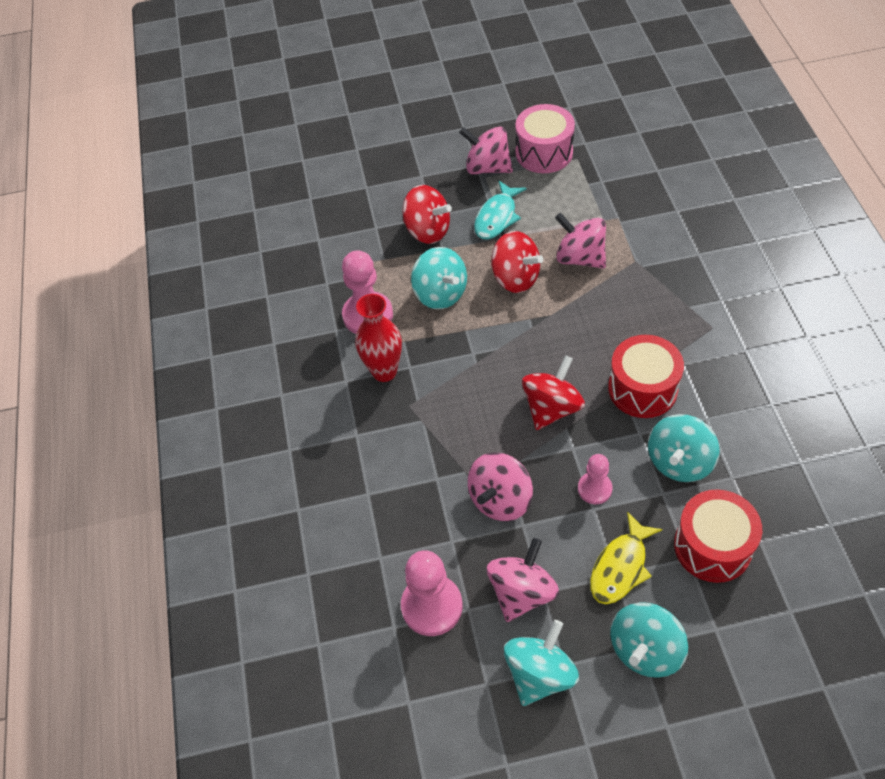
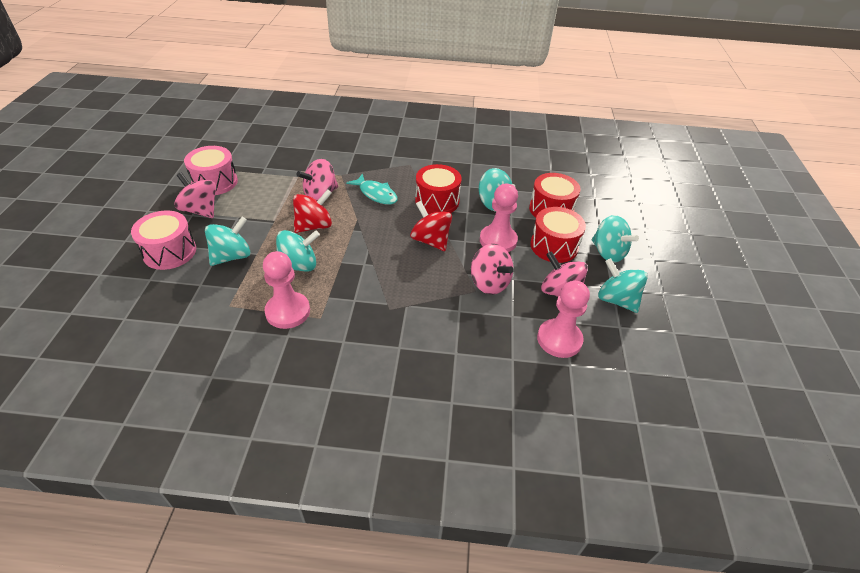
camera: 80 degrees left, 10 degrees down
(384, 371) = (349, 315): red vase -> none
(410, 180) = (169, 252): none -> pink drum
(427, 231) = (232, 256): red spinning top -> turquoise spinning top
(487, 168) = (201, 210): pink spinning top -> pink spinning top turned 90 degrees clockwise
(497, 217) = (252, 219): turquoise fish -> turquoise fish (376, 194)
(594, 489) = (498, 240): pink pawn -> pink pawn, size x1.69
(620, 567) = (554, 246): yellow fish -> red drum

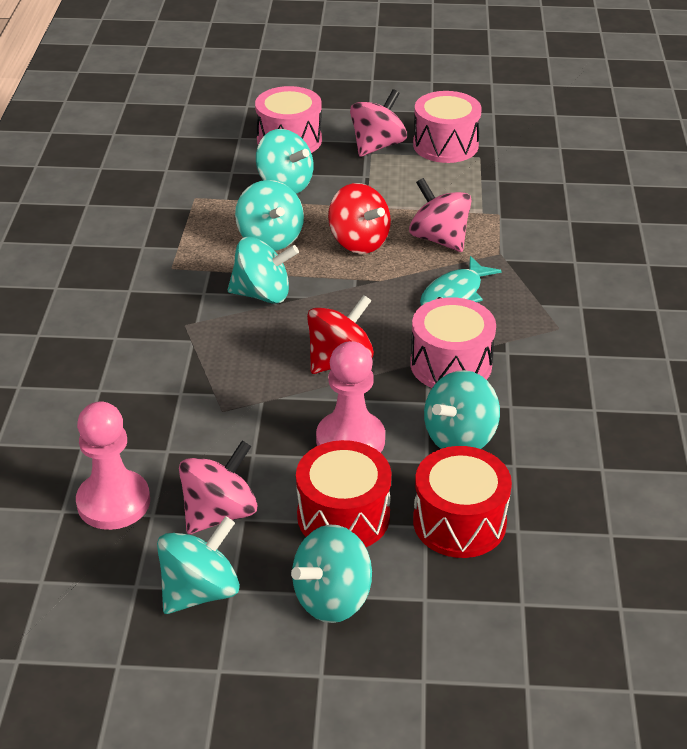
camera: 90 degrees right, 5 degrees down
(288, 311) = (183, 241): pink pawn -> none
(362, 271) = (262, 294): none -> turquoise spinning top
(437, 201) = (451, 364): red drum -> pink drum
(489, 283) = (240, 426): pink spinning top -> none

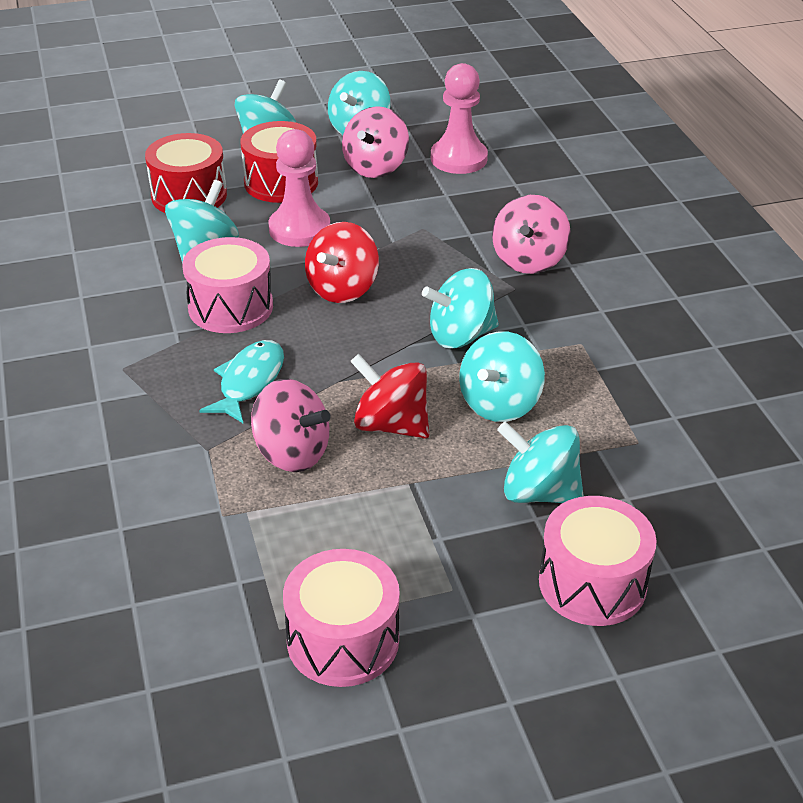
camera: 160 degrees right, 0 degrees up
(270, 239) = (500, 404): turquoise spinning top -> turquoise spinning top turned 105 degrees counterclockwise
(377, 146) = (451, 608): pink spinning top -> pink spinning top (529, 260)

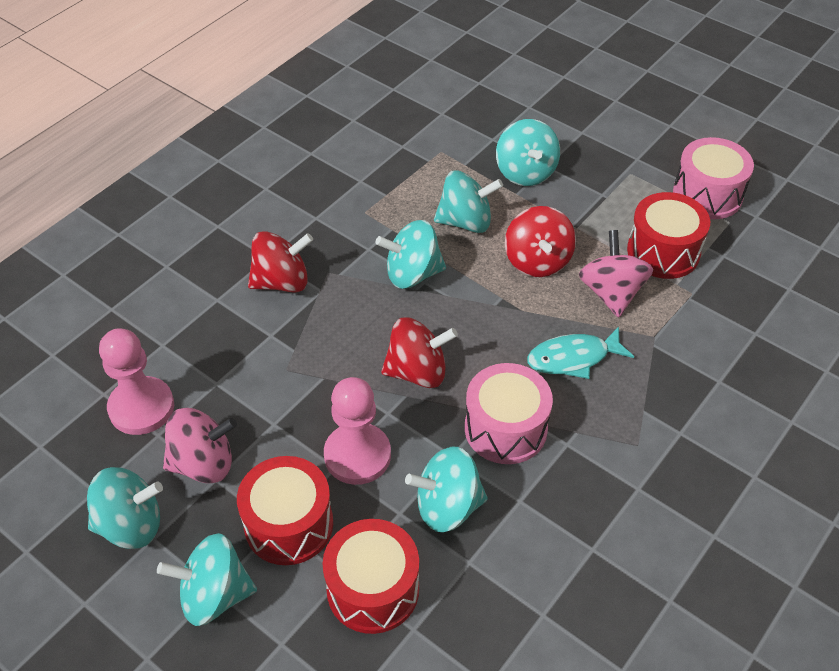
camera: 125 degrees left, 10 degrees up
(300, 531) = (663, 252): none -> red drum
(460, 335) = (412, 274): turquoise spinning top -> turquoise spinning top turned 135 degrees clockwise
(529, 260) = (282, 282): pink spinning top -> red spinning top
(592, 583) = (569, 128): pink drum -> none

